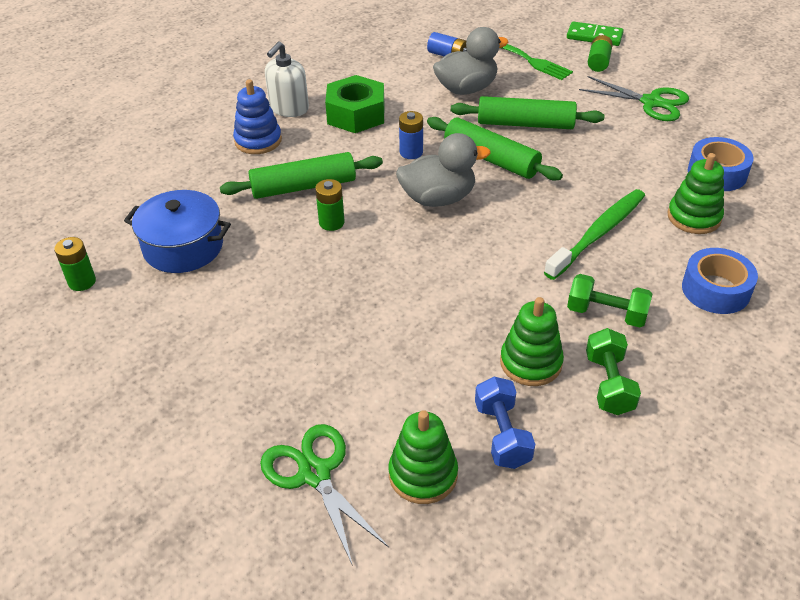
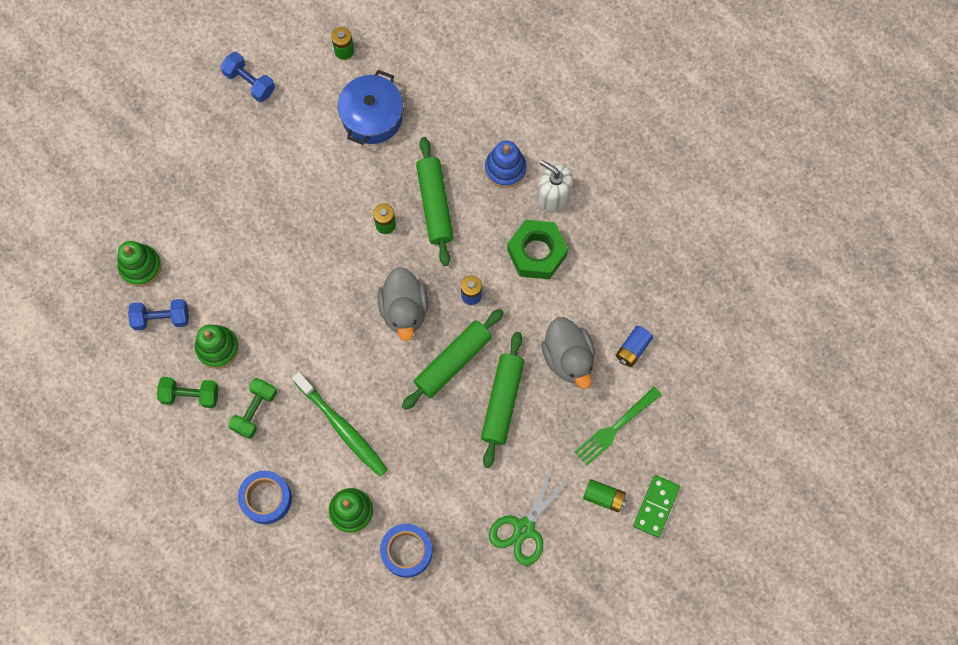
camera: 95 degrees right, 30 degrees up
(113, 376) = (249, 82): none -> blue dumbbell
(315, 473) = (152, 204): green scissors -> none

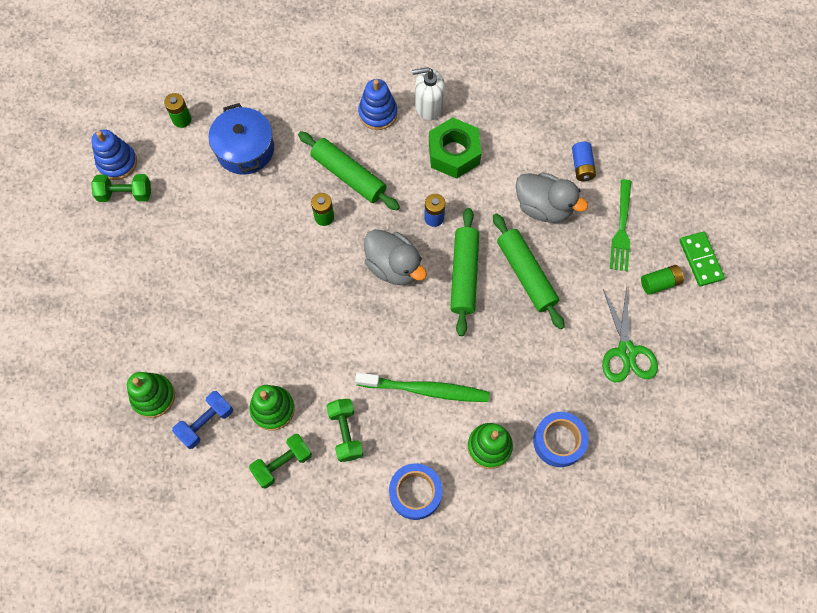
camera: 40 degrees left, 5 degrees down
(249, 82) = (125, 194): blue dumbbell -> green dumbbell
(264, 50) = (117, 162): none -> blue stacking toy

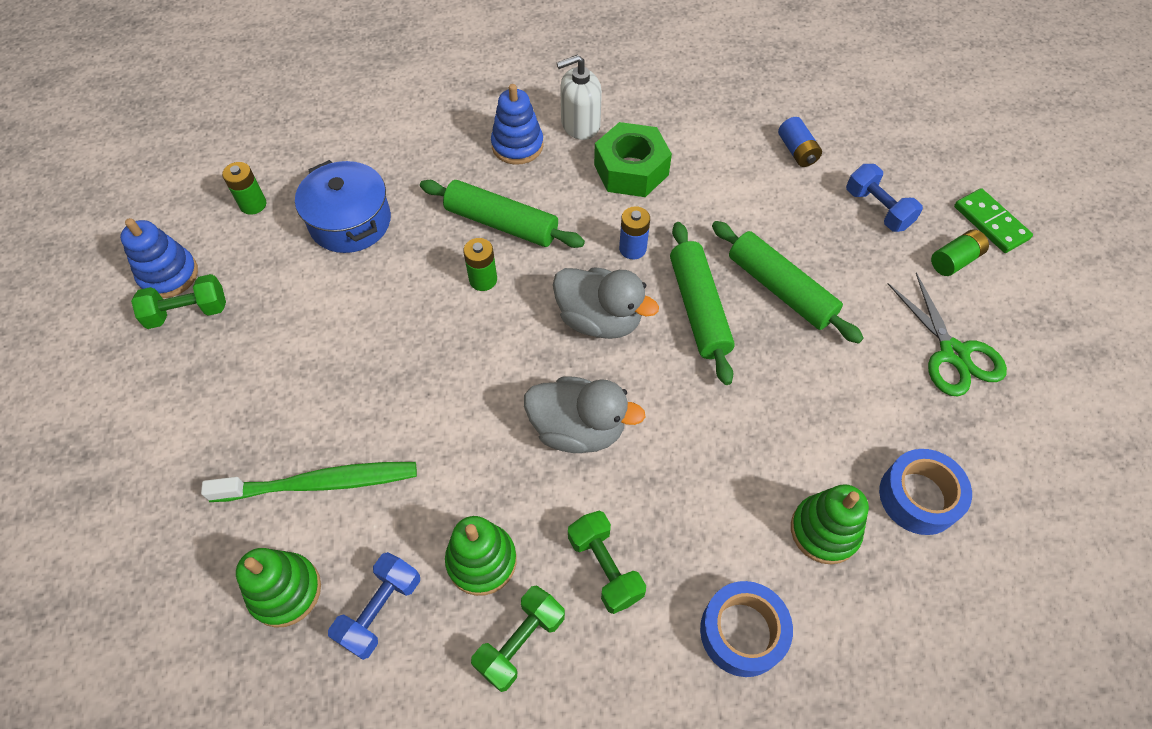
camera: 15 degrees left, 10 degrees down
(425, 389) = (701, 473): green toothbrush -> green toothbrush (319, 483)
(543, 207) = (769, 206): grey duck -> grey duck (578, 429)
(621, 229) = (877, 209): green fork -> blue dumbbell

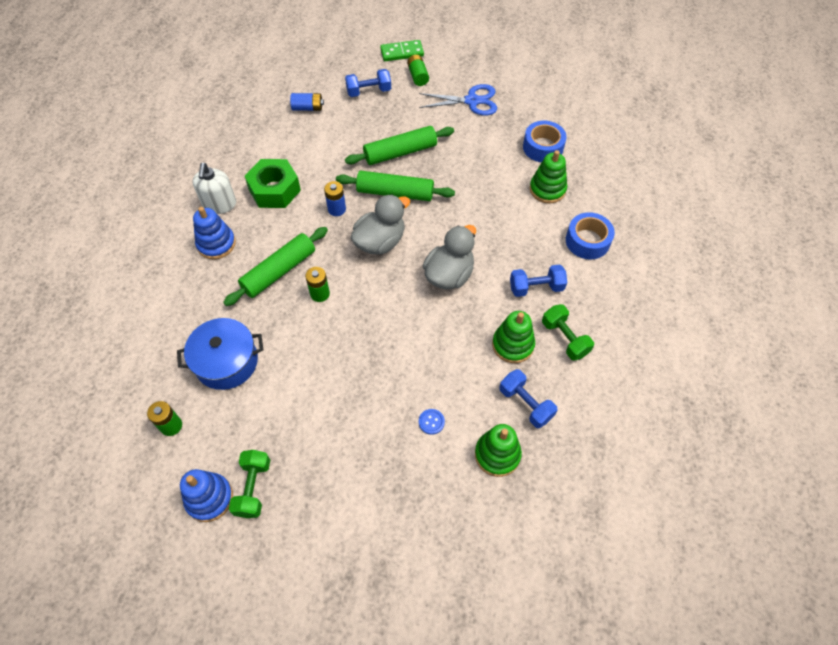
camera: 70 degrees left, 0 degrees up
(319, 483) = (431, 422): green toothbrush -> blue button
(605, 567) = (536, 288): green dumbbell -> blue dumbbell
(953, 354) = (472, 101): green scissors -> blue scissors

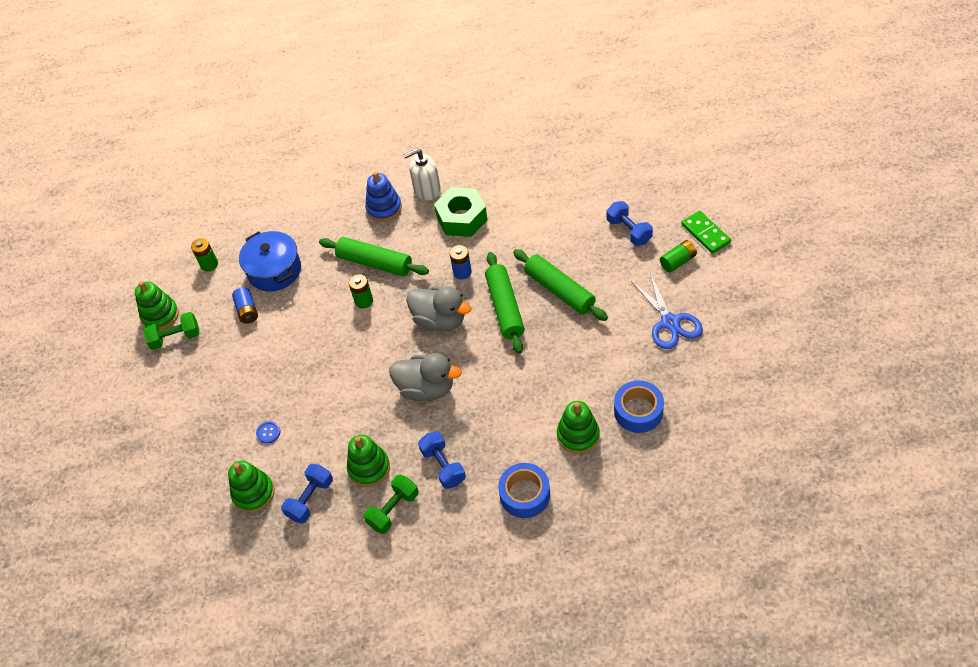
camera: 75 degrees right, 5 degrees down
(209, 498) = (160, 315): blue stacking toy -> green stacking toy
(308, 108) = (576, 195): blue battery -> blue battery (247, 311)

